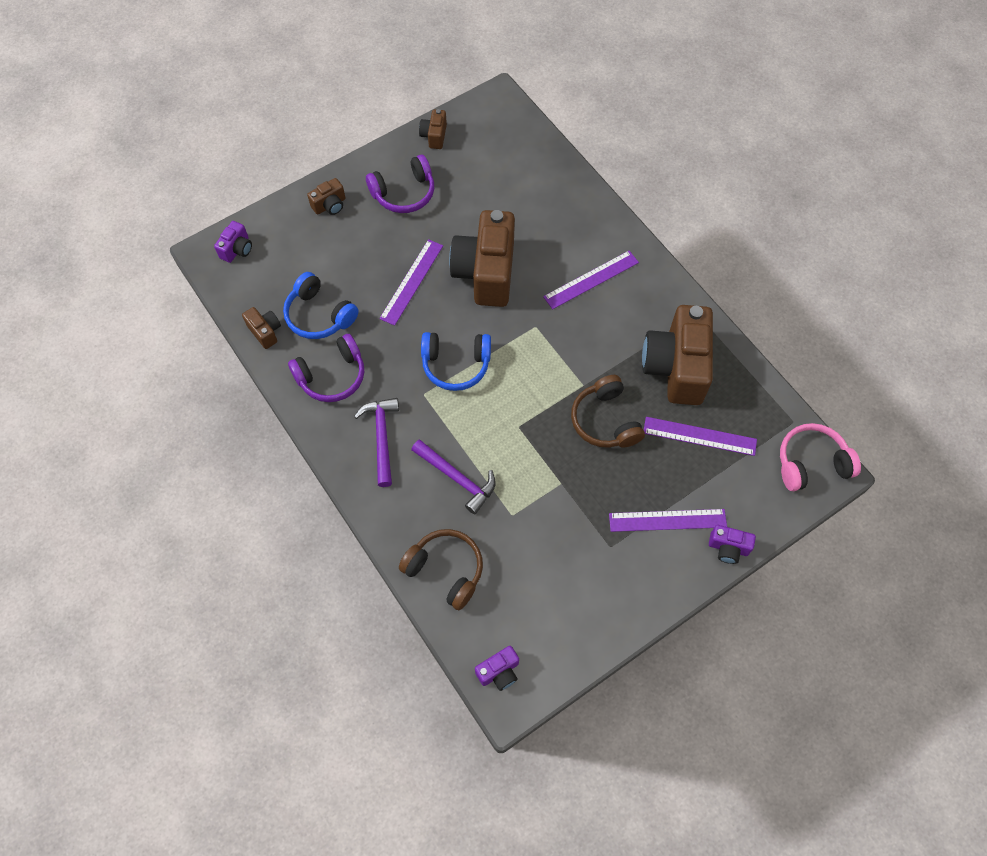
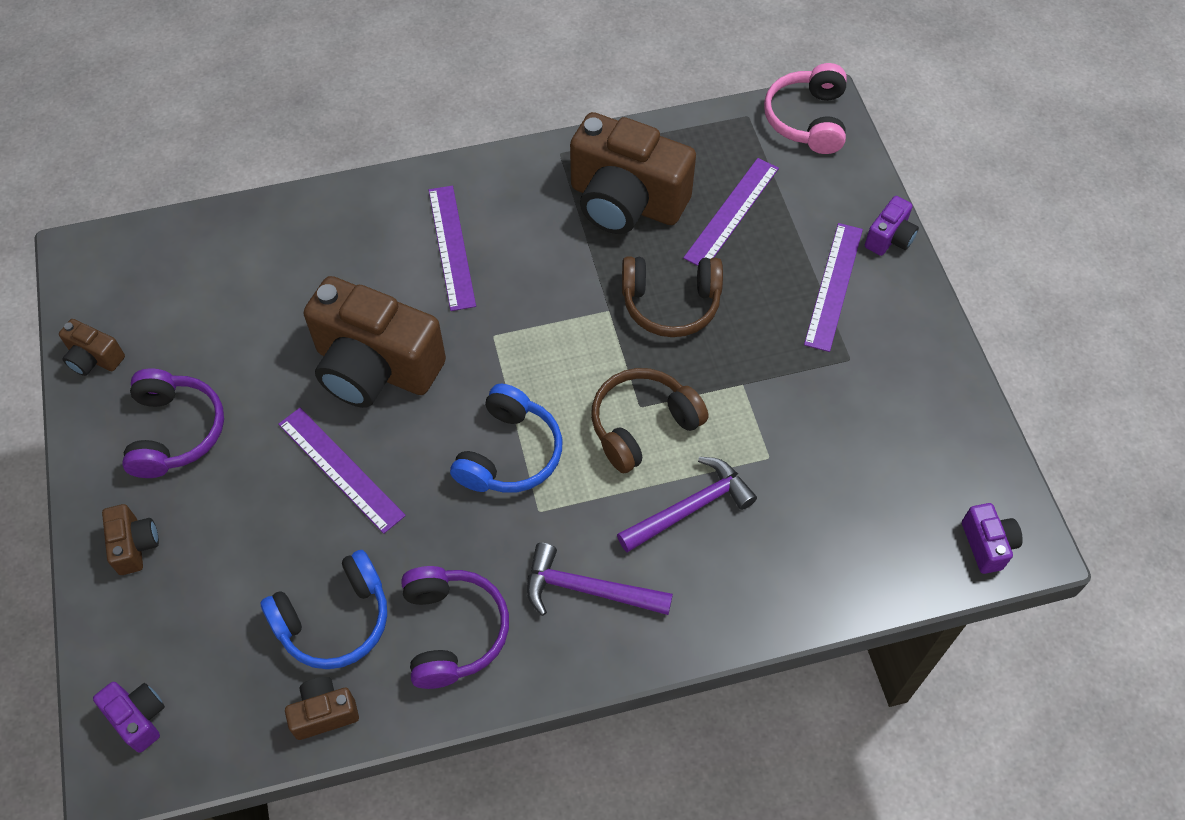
camera: 70 degrees left, 5 degrees down
(445, 570) = (824, 566): brown headphones -> brown headphones (642, 425)

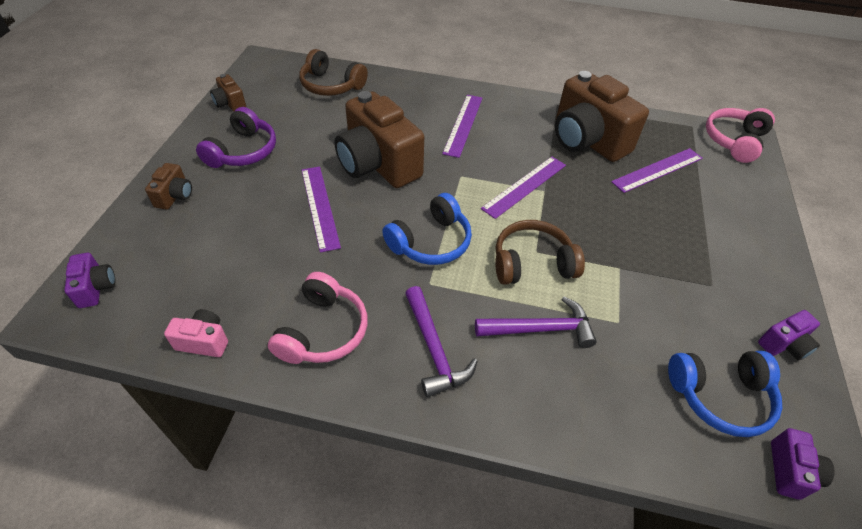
camera: 25 degrees right, 10 degrees down
(324, 713) = (204, 341): brown camera -> pink camera
(334, 620) = (253, 288): blue headphones -> blue headphones (720, 396)
(453, 631) = (323, 331): purple headphones -> pink headphones
(588, 589) = (434, 349): purple hammer -> purple hammer turned 150 degrees counterclockwise
(670, 304) = (589, 202): brown headphones -> brown headphones (331, 85)
(833, 286) = (717, 236): purple ruler -> purple ruler (524, 186)
(889, 238) = (772, 224): purple camera -> purple camera (784, 344)

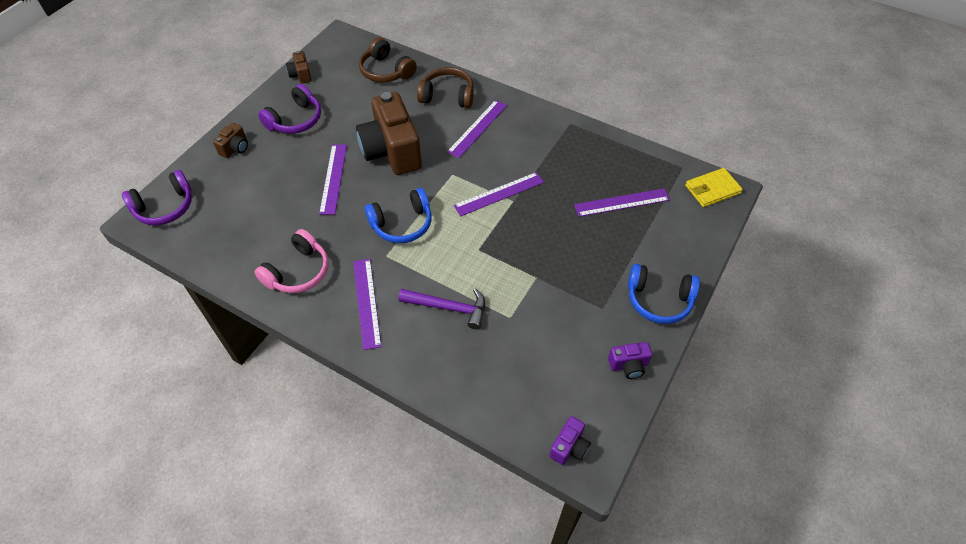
camera: 20 degrees right, 5 degrees up
(96, 288) = (165, 207): purple camera -> purple headphones
(204, 341) = (220, 260): pink camera -> none
(434, 349) = (367, 302): purple hammer -> purple ruler
(532, 263) = (470, 258): brown headphones -> brown headphones (447, 96)
(587, 140) = (576, 163): brown camera -> none
(720, 396) = (552, 387): blue headphones -> blue headphones (659, 300)
(734, 141) = (712, 189): pink headphones -> yellow wallet

